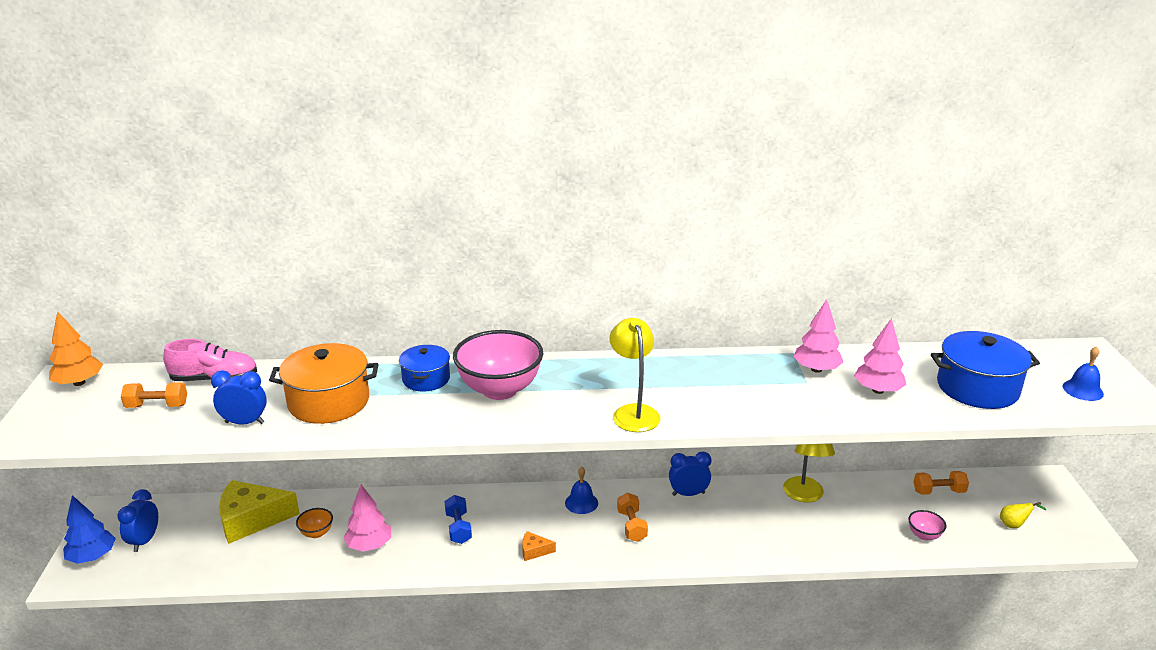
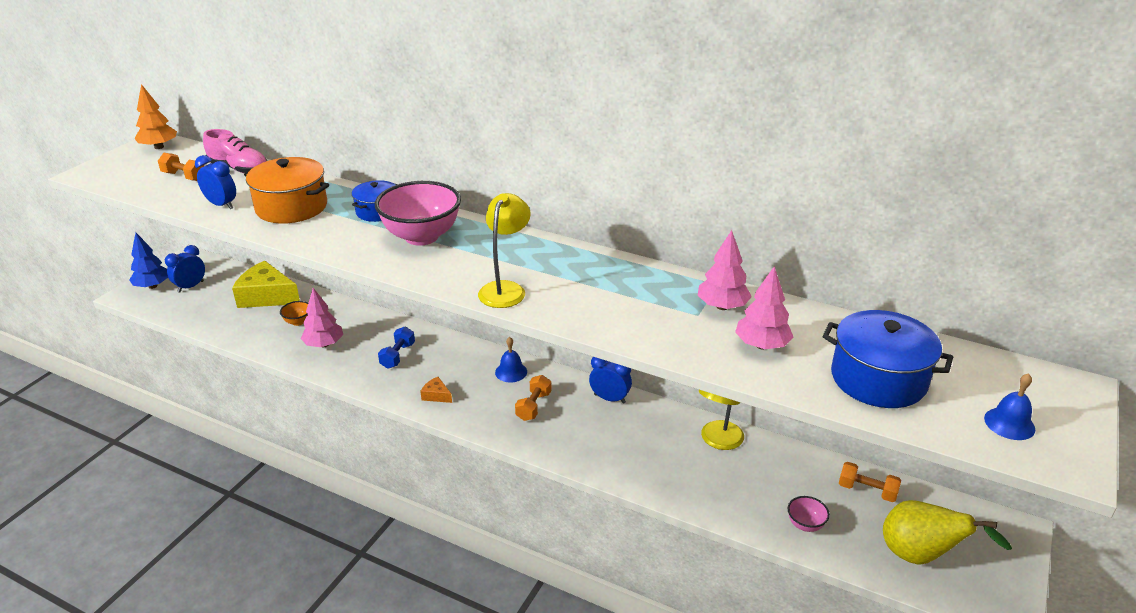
camera: 30 degrees right, 5 degrees up
(1014, 525) = (921, 556): yellow pear -> yellow pear, size x2.20

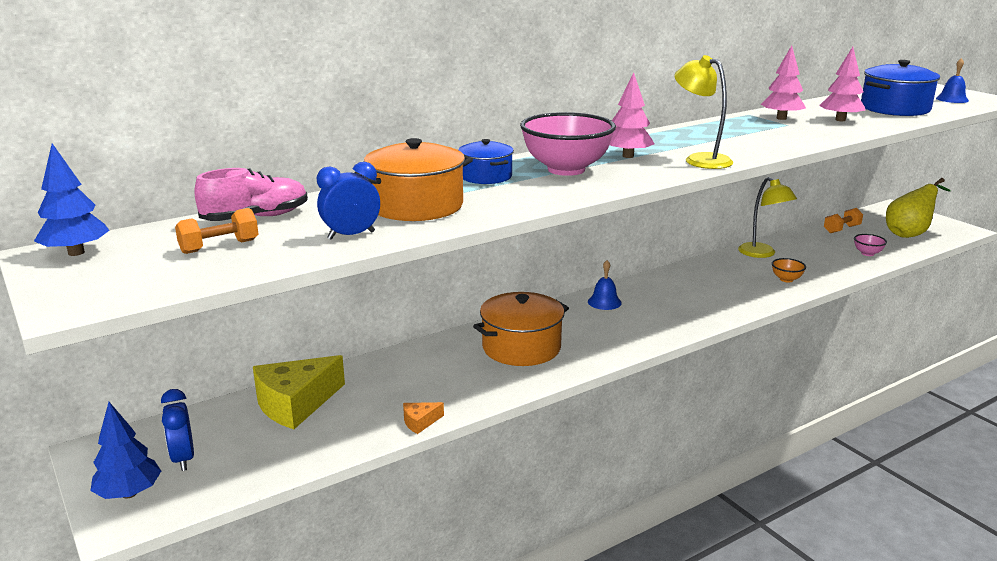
camera: 60 degrees left, 10 degrees down
(159, 147) = (76, 253): orange tree -> blue tree
(298, 322) = (384, 392): orange bowl -> orange bowl (786, 279)
(324, 344) = (452, 384): pink tree -> pink tree (628, 156)
(398, 356) = (521, 347): blue dumbbell -> orange pot
(436, 395) = (610, 342): orange cheese -> orange cheese (420, 422)
(533, 406) = (665, 304): orange dumbbell -> none
(609, 399) = (679, 274): blue clock -> none

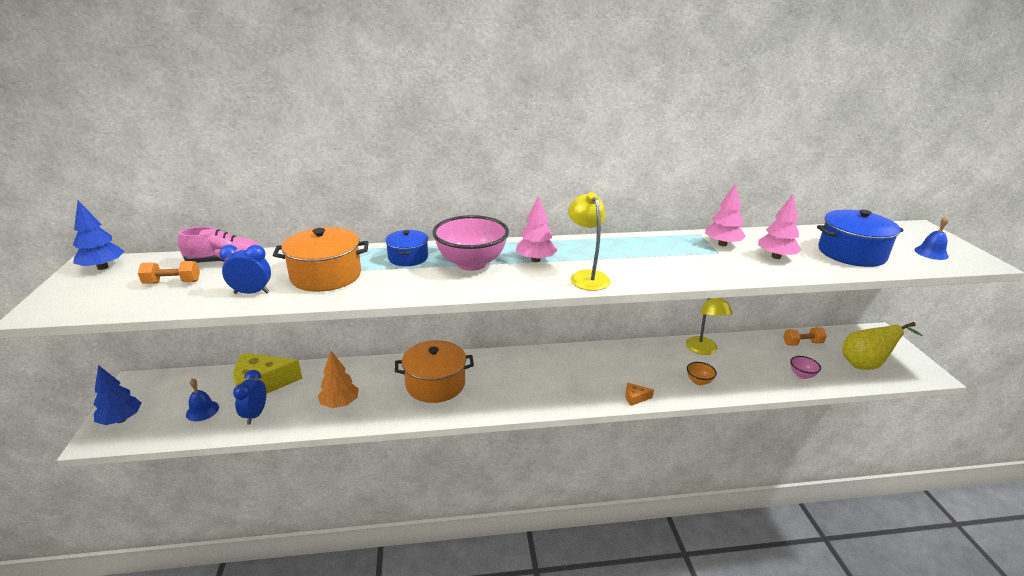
camera: 25 degrees right, 5 degrees up
(183, 459) = (168, 405): blue clock -> blue clock (255, 415)
(420, 422) = (313, 425): orange cheese -> orange cheese (635, 398)
(427, 394) = (340, 403): none -> orange tree
(604, 302) = (532, 361): blue bell -> blue bell (202, 410)

